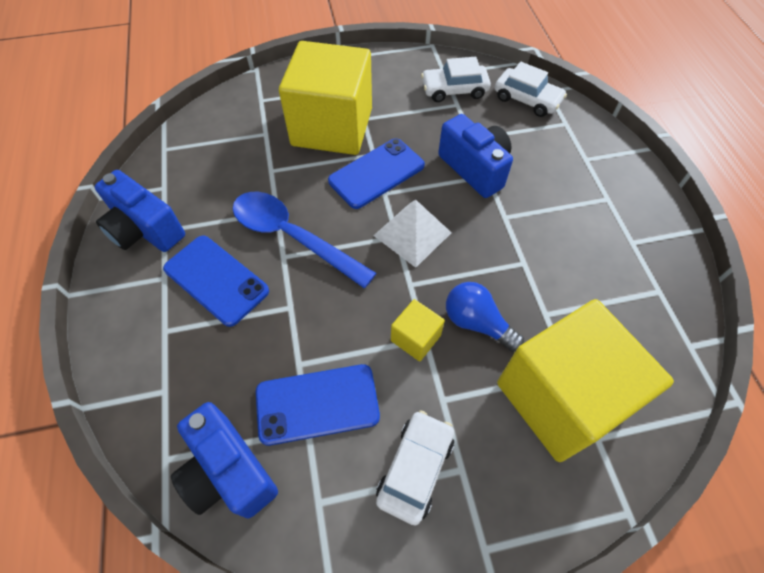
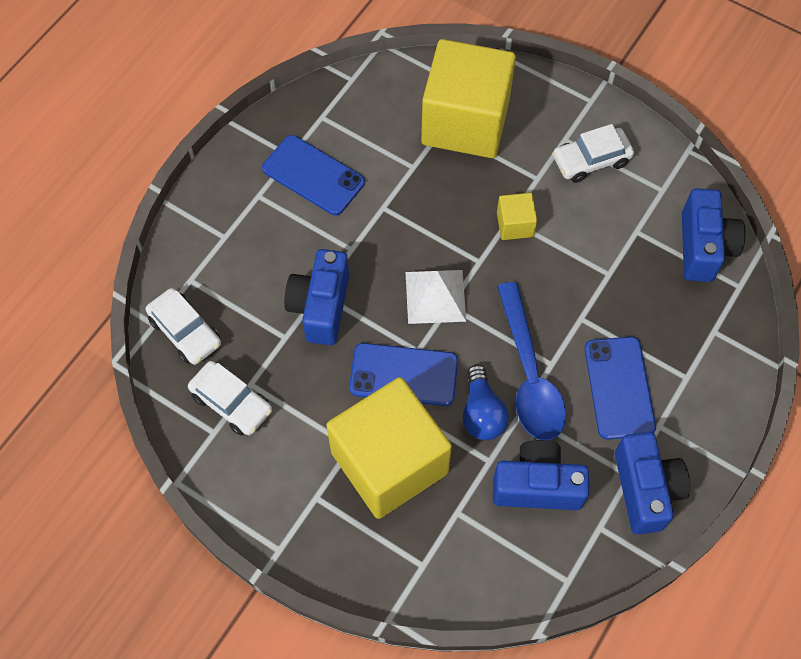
camera: 135 degrees left, 5 degrees up
(226, 179) = (537, 486): none -> blue camera
(317, 404) = (618, 239): blue phone -> blue phone (313, 175)
(477, 323) = (464, 199): blue light bulb -> blue light bulb (482, 413)
(527, 99) = (185, 331): white car -> white car turned 150 degrees clockwise

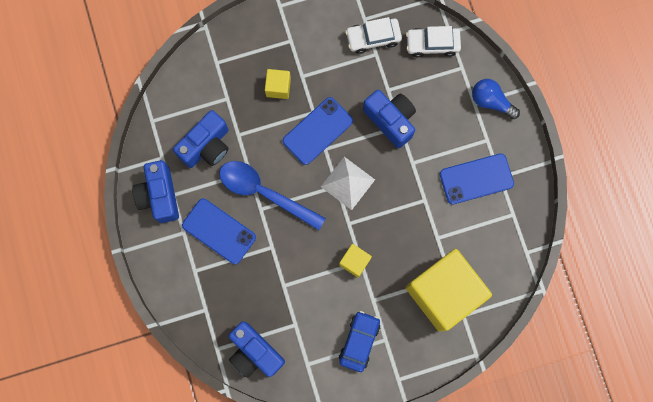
camera: 130 degrees right, 15 degrees up
(389, 462) = (278, 87): yellow cube -> yellow cube, size x0.42
(482, 413) = (265, 152): blue light bulb -> blue light bulb (491, 101)
(591, 160) = (359, 341): white car -> blue car
(645, 489) = (159, 195): blue camera -> blue camera turned 45 degrees clockwise

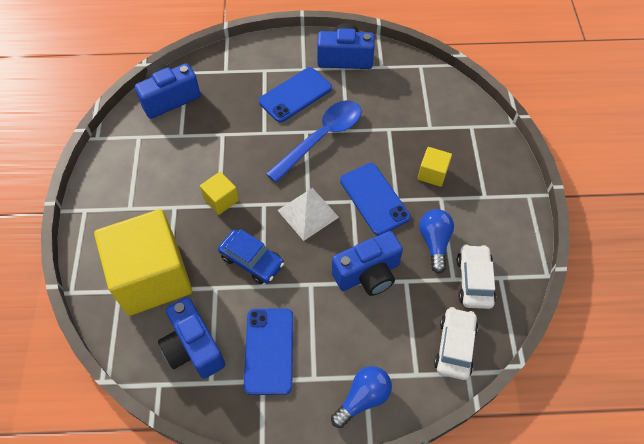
camera: 105 degrees right, 20 degrees down
(206, 146) = (383, 101): blue camera -> blue camera (193, 347)
(347, 74) = (434, 242): none -> blue light bulb
(359, 341) = (139, 184): blue car -> blue car (252, 260)

